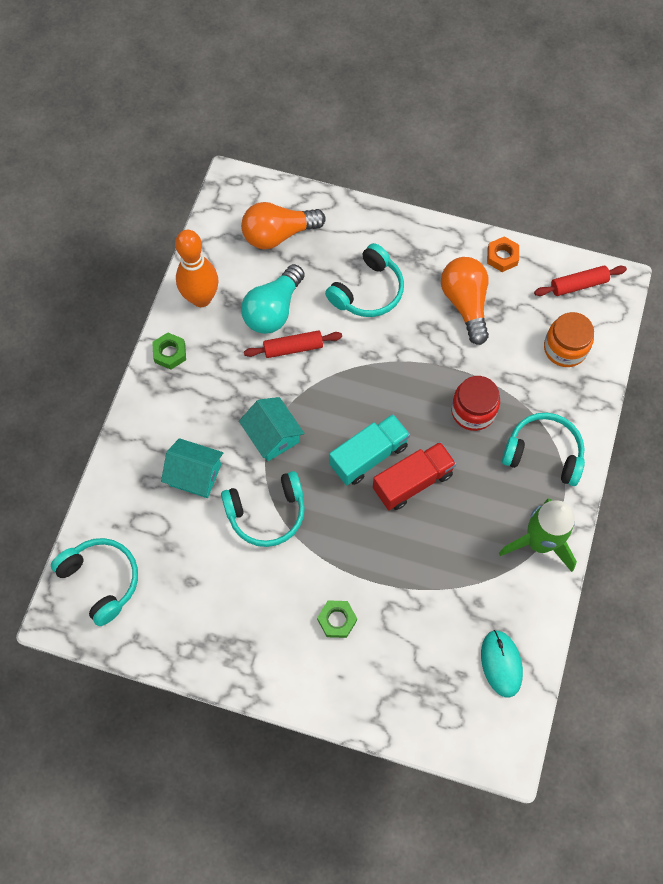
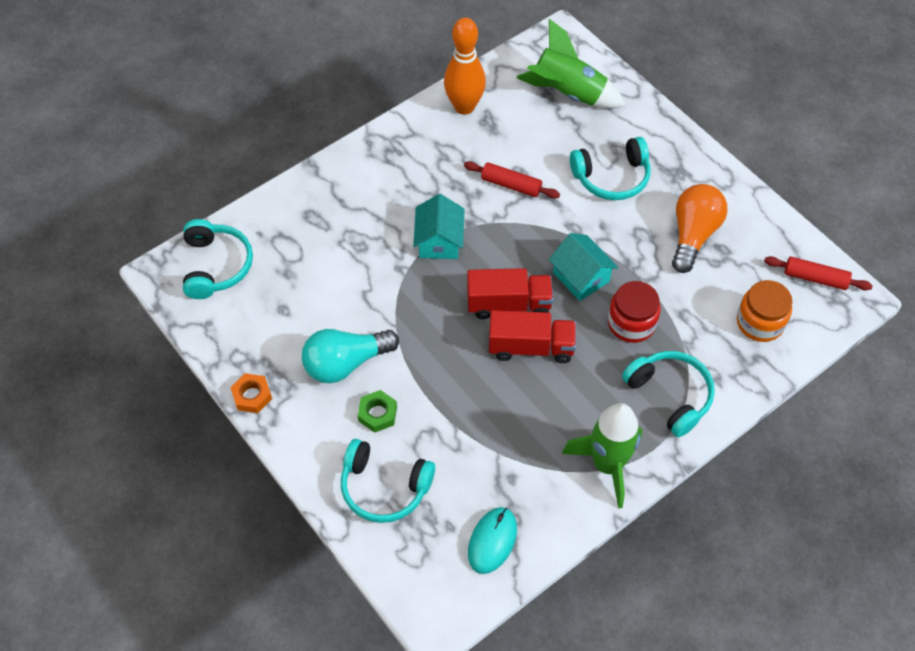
camera: 35 degrees right, 10 degrees down
(170, 353) = (405, 133): green nut -> none
(195, 475) = (352, 233): turquoise house -> turquoise house (581, 277)
(267, 513) = (386, 296): turquoise headphones -> turquoise headphones (384, 487)
(273, 310) = (517, 147): turquoise light bulb -> turquoise light bulb (345, 363)
(278, 234) = (568, 94): orange light bulb -> green rocket
(368, 456) = (508, 304): turquoise truck -> red truck
(502, 257) = (758, 216): orange nut -> orange nut (252, 396)

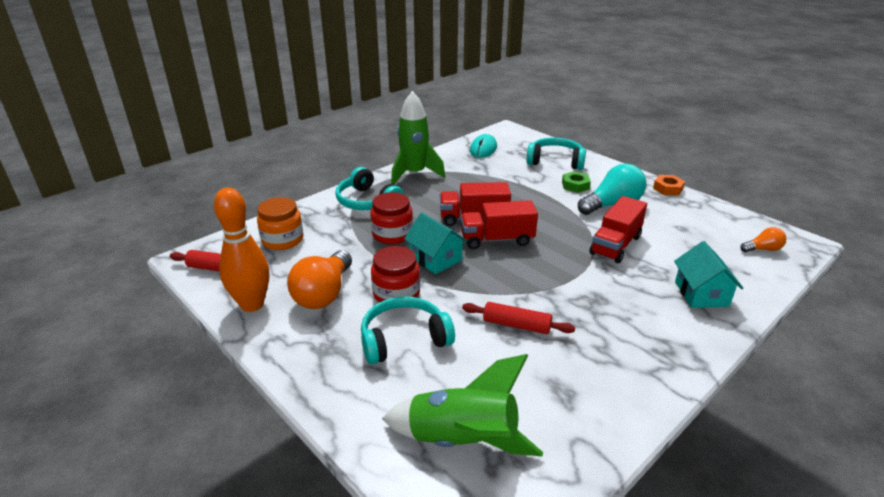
camera: 175 degrees right, 25 degrees down
(216, 266) = (762, 249): turquoise headphones -> orange light bulb
(376, 284) = (615, 245): none -> red truck
(439, 241) = (574, 276): turquoise house -> turquoise house (701, 294)
(464, 107) = (602, 411): orange bowling pin -> orange bowling pin (252, 304)
(621, 230) = (396, 293): none -> red jar

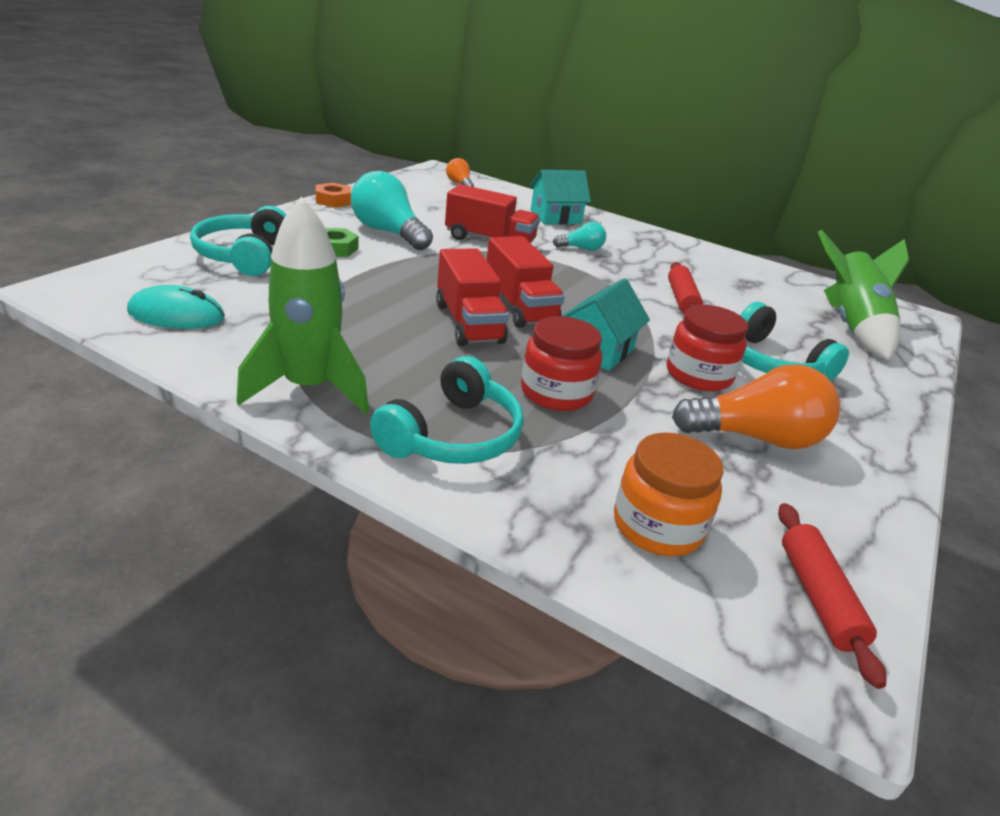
camera: 110 degrees left, 0 degrees up
(252, 304) = (848, 509): orange bowling pin -> none
(618, 292) = (581, 248): none -> turquoise light bulb

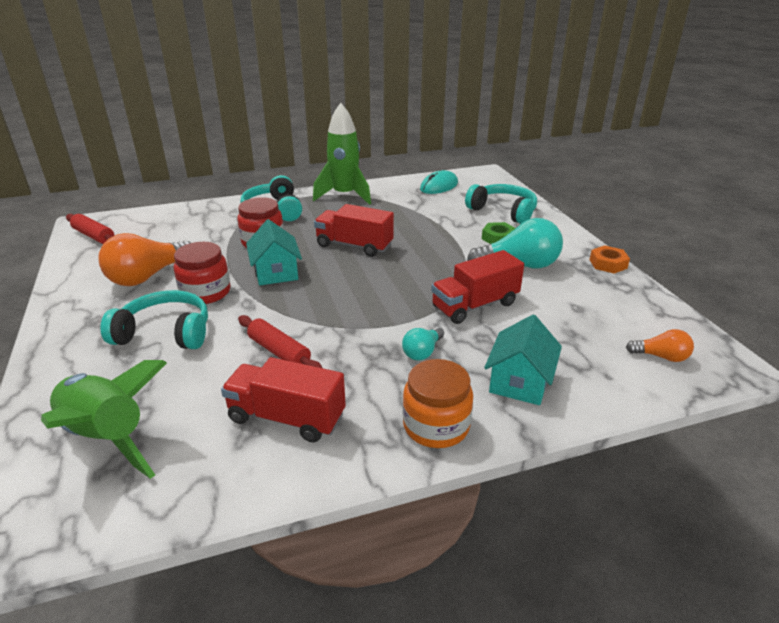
camera: 135 degrees right, 0 degrees up
(519, 306) = (354, 270): red truck -> red truck (286, 418)
(657, 526) = (168, 225): orange jar -> orange jar (436, 426)

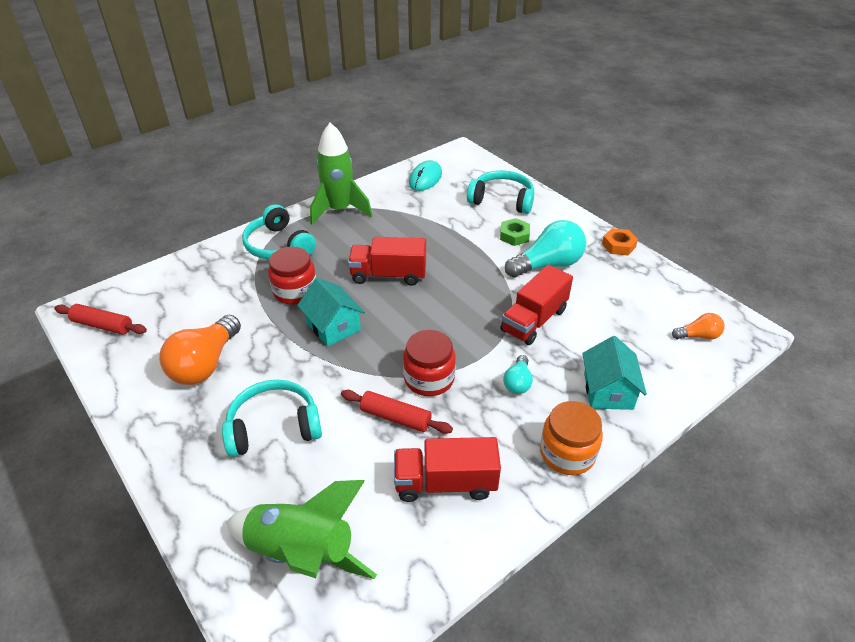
camera: 20 degrees left, 10 degrees up
(205, 292) = (280, 369): red jar -> red jar (429, 378)

